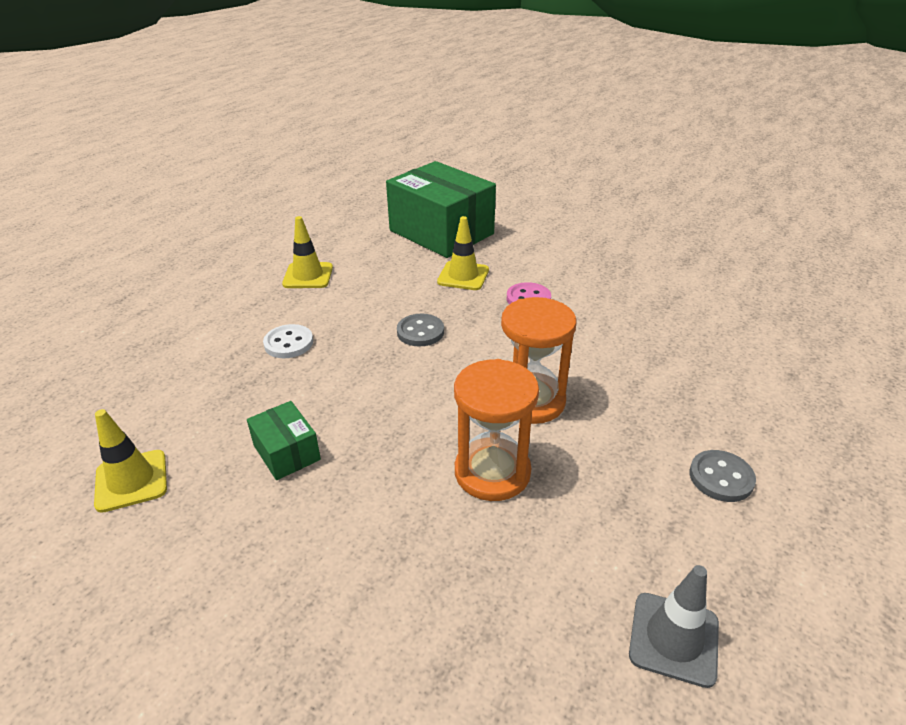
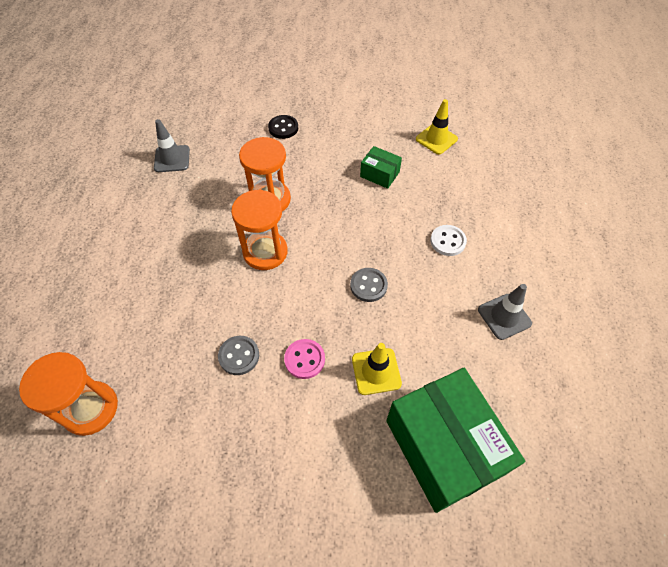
camera: 155 degrees right, 20 degrees up
(308, 276) = (504, 316): yellow traffic cone -> grey traffic cone
(386, 629) = (283, 128): none -> black button
(441, 232) = (443, 447): green box -> green box turned 45 degrees clockwise
(721, 477) = (146, 238): grey button -> grey button (239, 356)
(766, 322) = (90, 409): none -> orange hourglass

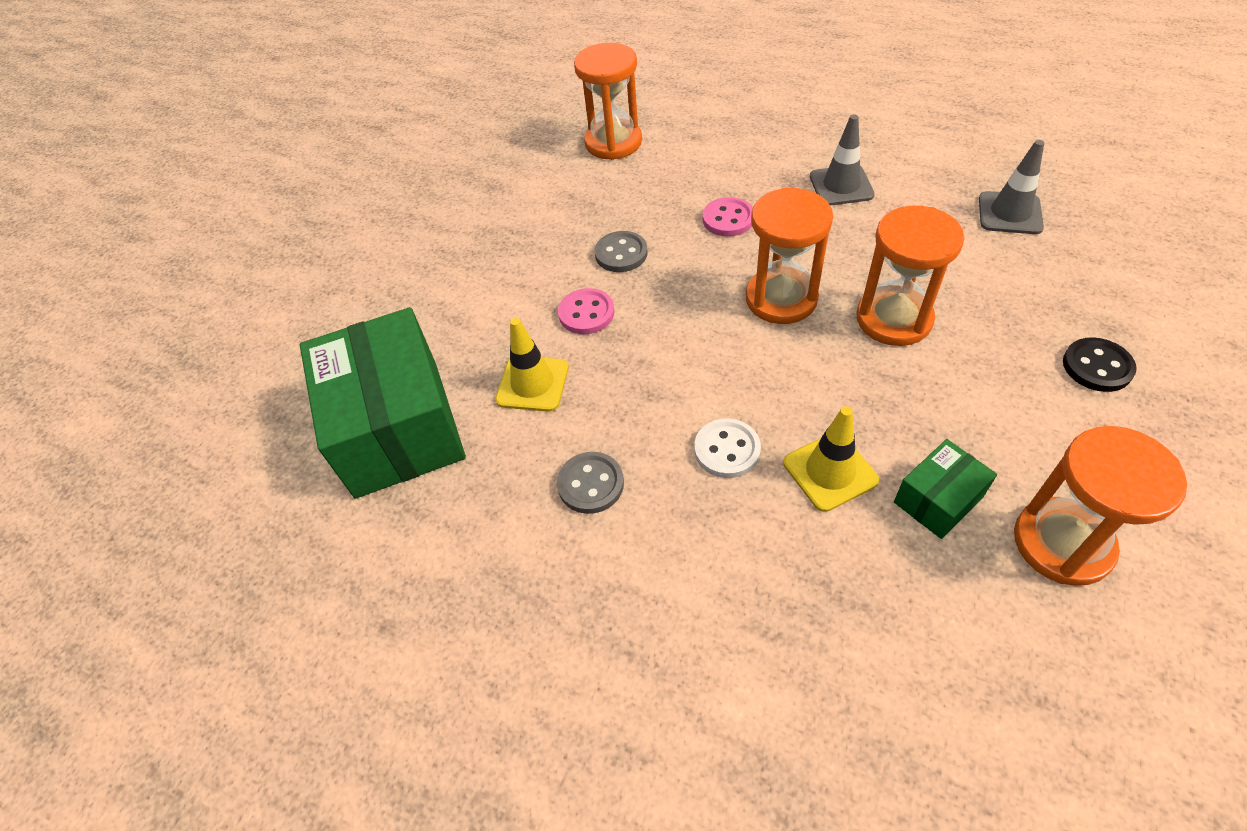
camera: 115 degrees right, 5 degrees down
(191, 296) = (728, 219): none -> pink button
(368, 285) = (674, 411): grey button -> grey button (590, 484)
(384, 138) = (1062, 543): none -> orange hourglass
(436, 139) = (1056, 663): yellow traffic cone -> yellow traffic cone (830, 471)
(443, 447) = (398, 427): green box -> green box turned 75 degrees clockwise
(448, 241) = (729, 564): white button -> white button (727, 450)
(504, 316) = (536, 592): grey traffic cone -> grey traffic cone (841, 186)

